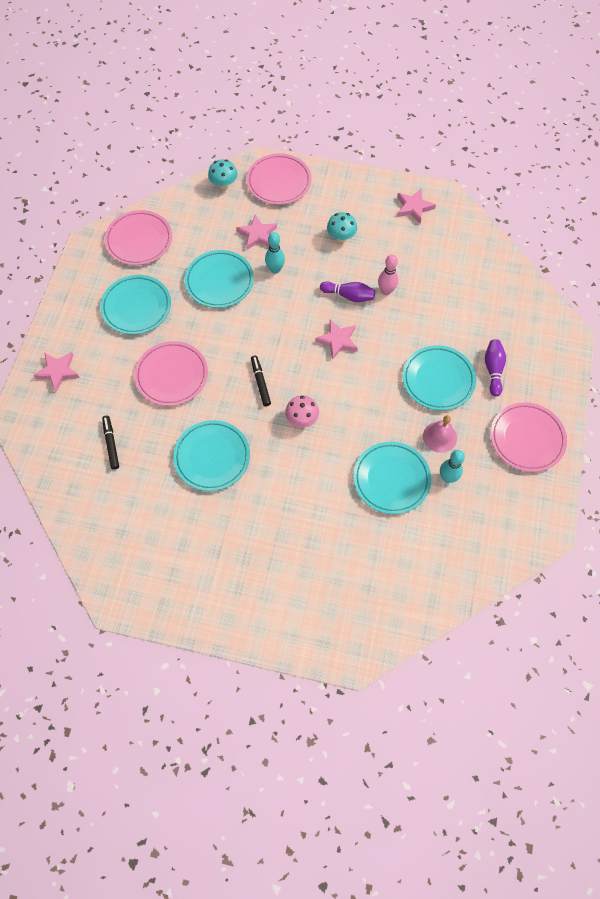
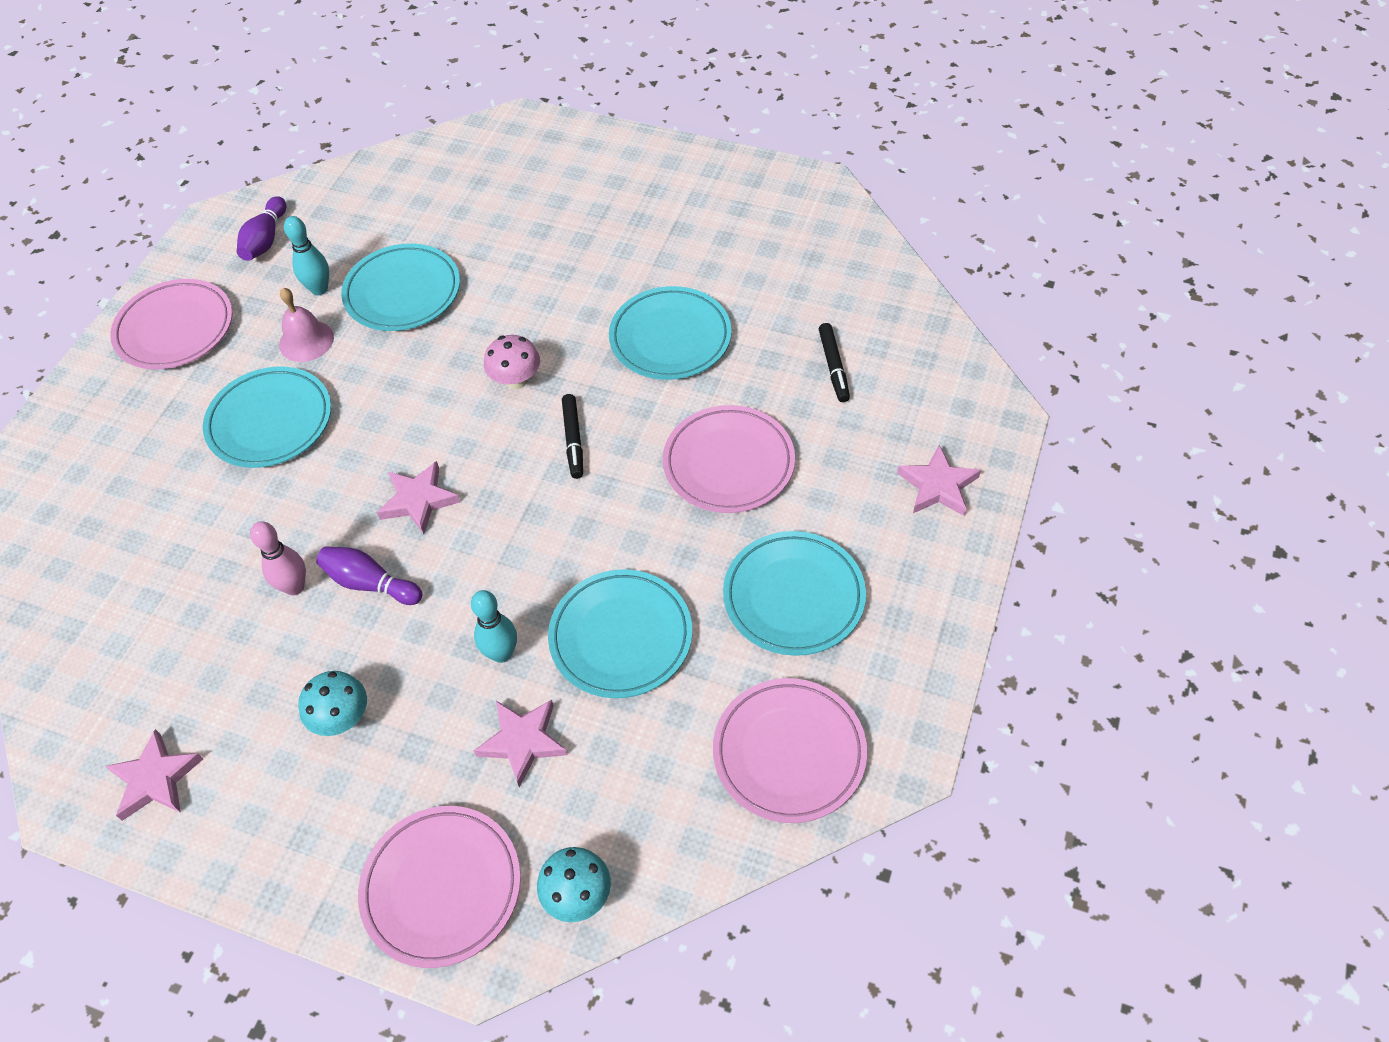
camera: 170 degrees left, 10 degrees down
(493, 370) = (171, 430): purple bowling pin -> purple bowling pin (266, 240)

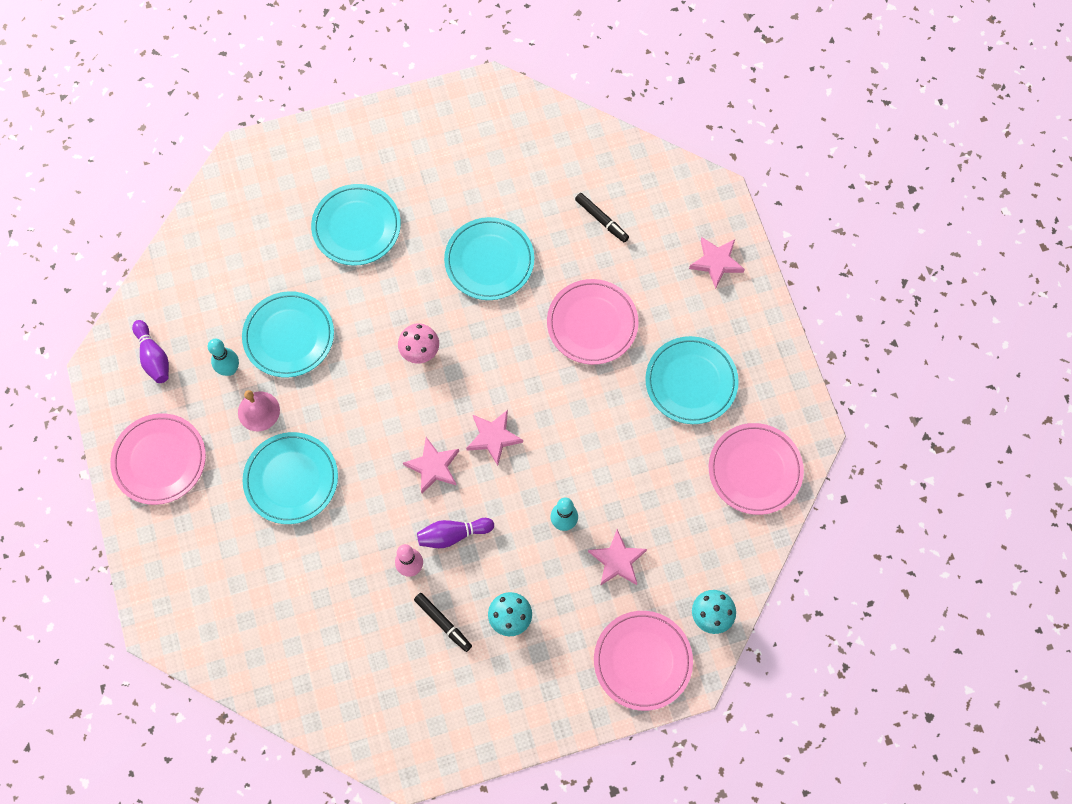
camera: 40 degrees left, 15 degrees up
(155, 779) = (440, 721): pink star -> pink star (493, 437)
(573, 440) = (490, 368): black marker -> black marker (443, 623)
(621, 637) = (619, 468): turquoise plate -> turquoise plate (356, 227)

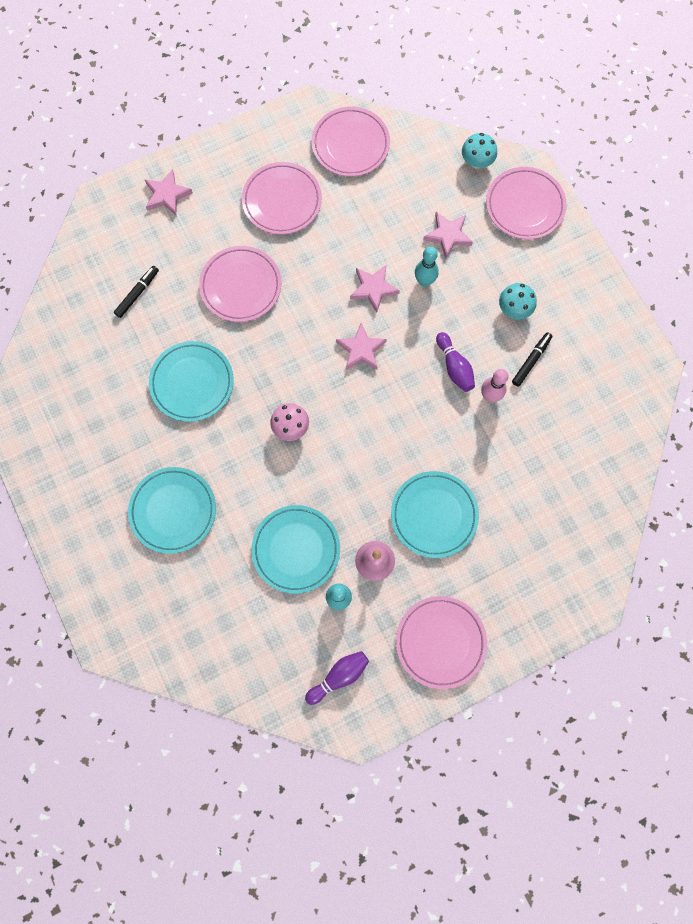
camera: 100 degrees left, 5 degrees up
(433, 467) = (397, 394): pink star -> pink star (373, 289)
(691, 382) = (282, 201): turquoise plate -> pink plate

